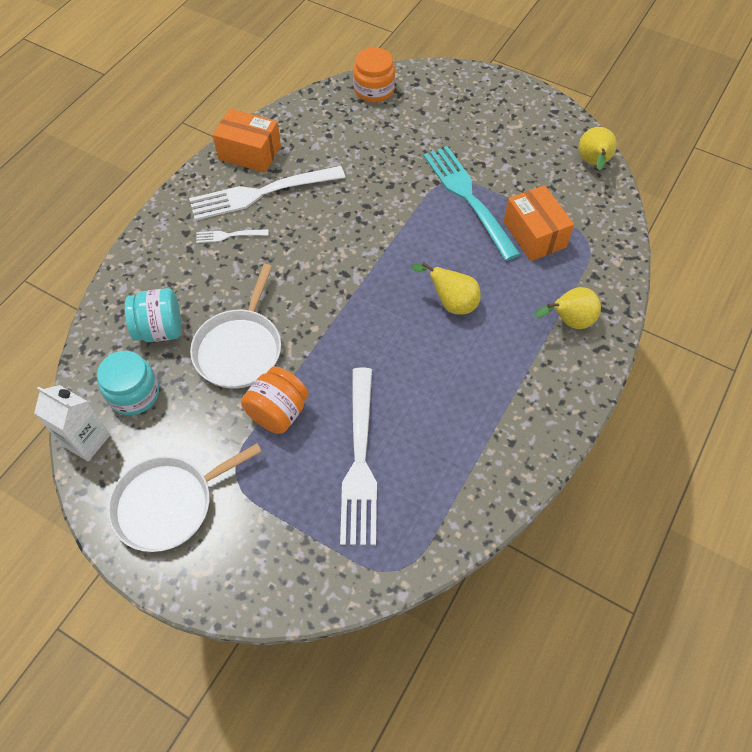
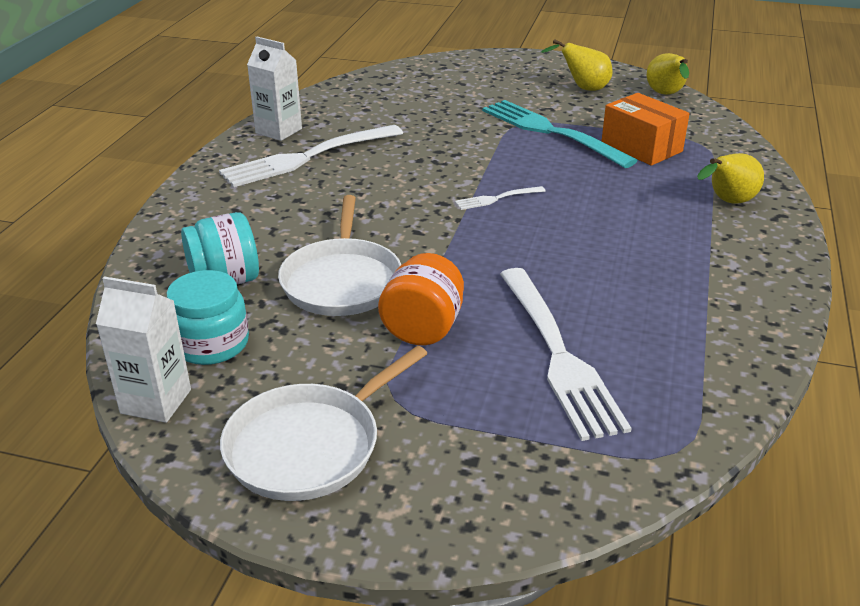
camera: 15 degrees left, 25 degrees down
(229, 235) = (282, 193): white fork -> white fork (497, 198)
(249, 153) = (278, 131): orange box -> white carton
(374, 90) = (400, 75): orange jar -> none
(451, 303) = (585, 207): yellow pear -> yellow pear (583, 88)

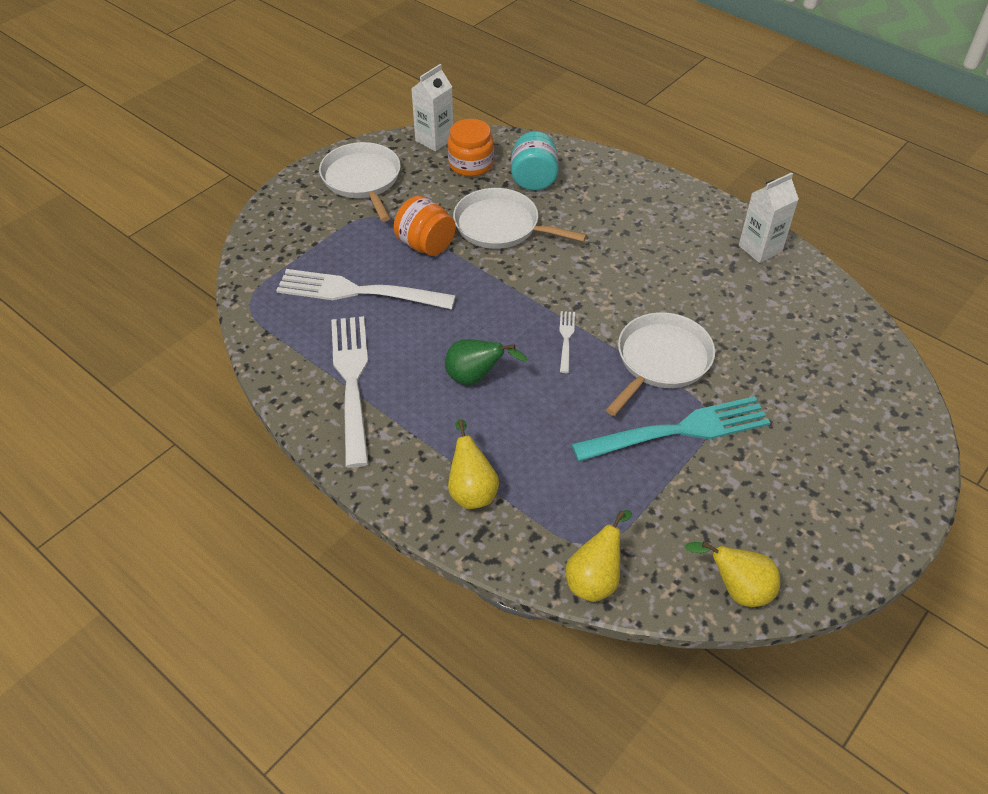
camera: 115 degrees right, 15 degrees up
(211, 344) = (471, 164): turquoise jar -> orange jar
(307, 157) = (697, 253): white fork -> white fork (352, 382)
(478, 151) = (661, 360): none -> white pan
(583, 88) = (786, 514): yellow pear -> yellow pear (595, 579)
(601, 233) = (475, 377): none -> green pear
(641, 147) = (610, 486): orange box -> none

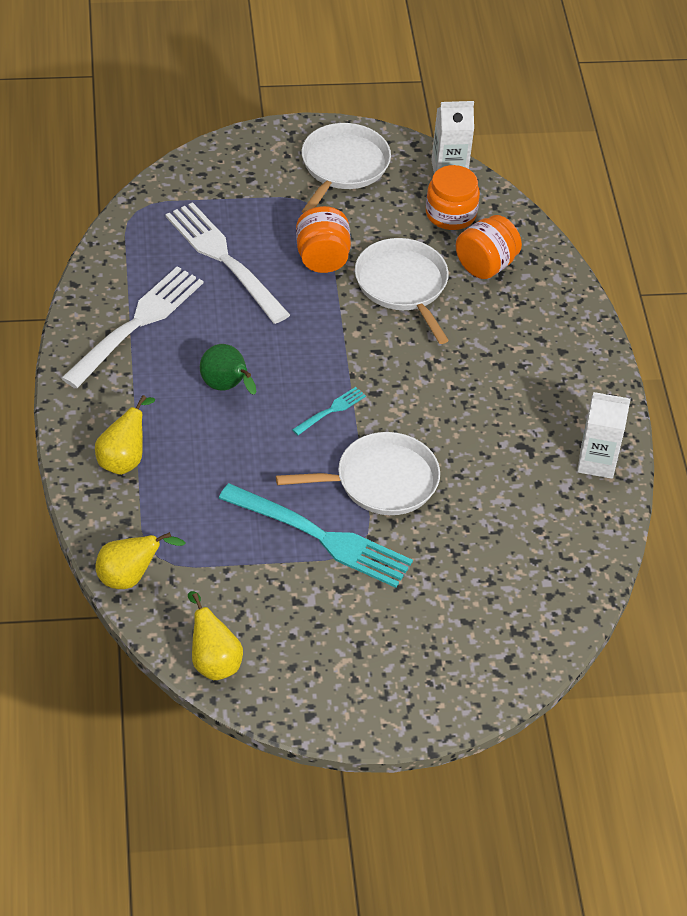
camera: 40 degrees right, 0 degrees up
(534, 180) = (485, 265): turquoise jar -> orange jar
(566, 339) = (331, 410): white fork -> turquoise fork

